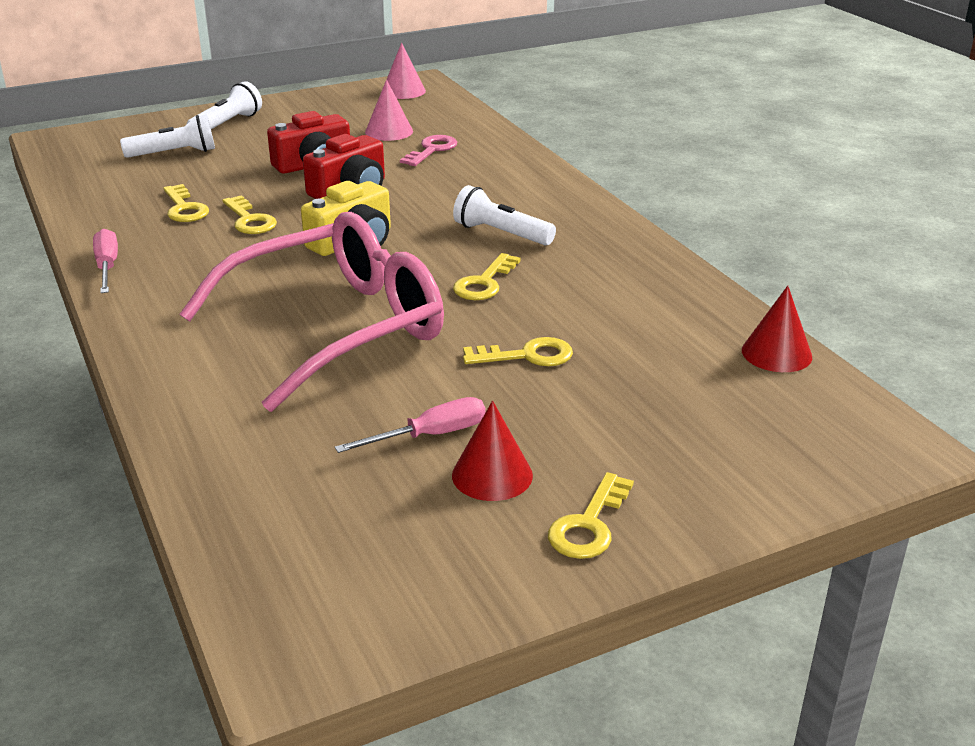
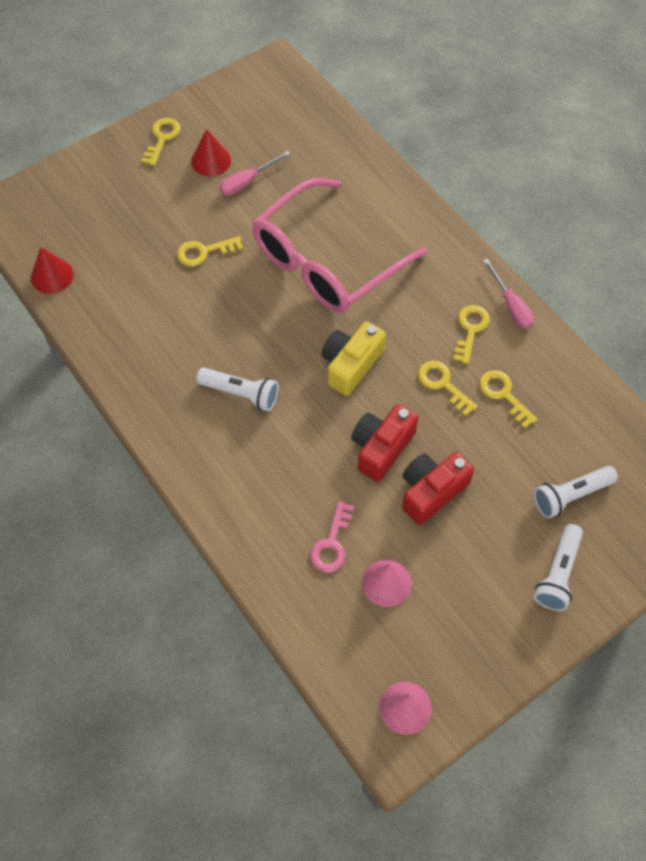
camera: 170 degrees right, 30 degrees up
(484, 283) = (242, 325): yellow key -> yellow key (470, 330)

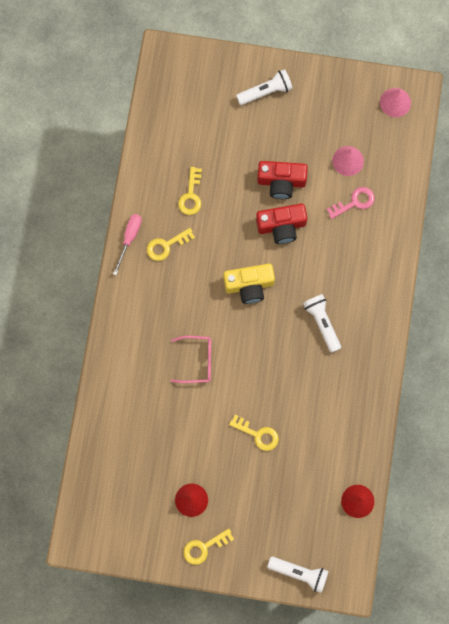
camera: 135 degrees left, 15 degrees up
(247, 182) = (185, 462): pink screwdriver -> none
(326, 262) = (197, 361): pink glasses -> pink glasses, size x0.44
(442, 384) = (215, 230): yellow key -> none
(570, 495) = (218, 118): white flashlight -> white flashlight (299, 573)

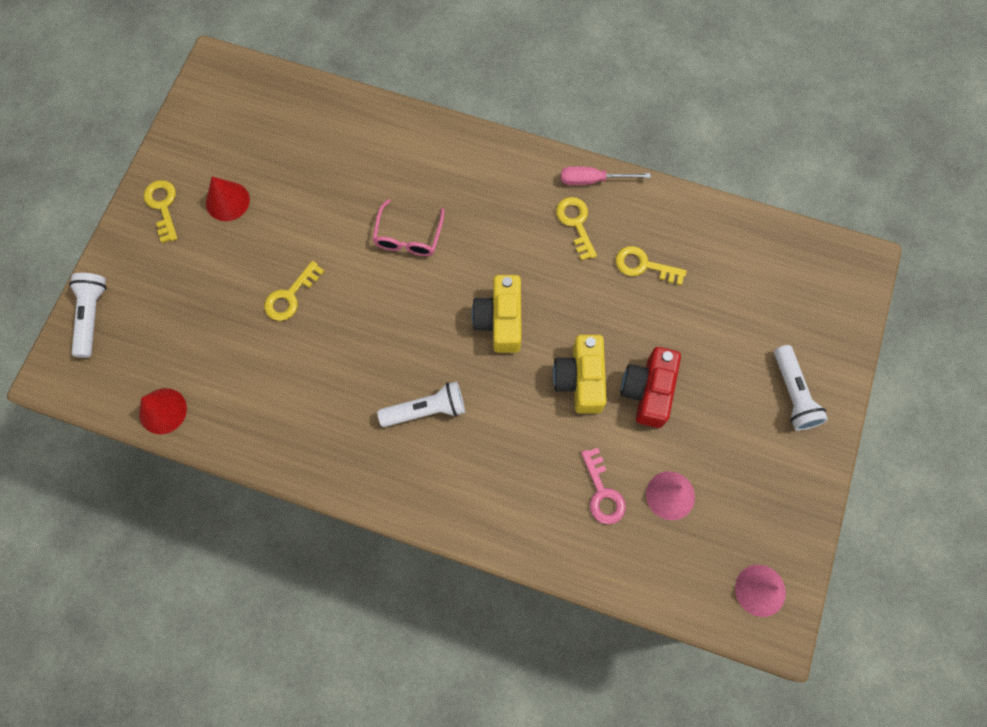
camera: 100 degrees right, 5 degrees down
(129, 238) = (593, 180): pink screwdriver -> pink screwdriver turned 150 degrees clockwise
(281, 226) = (580, 379): red camera -> yellow camera
(299, 573) = (92, 316): white flashlight -> white flashlight turned 150 degrees clockwise

